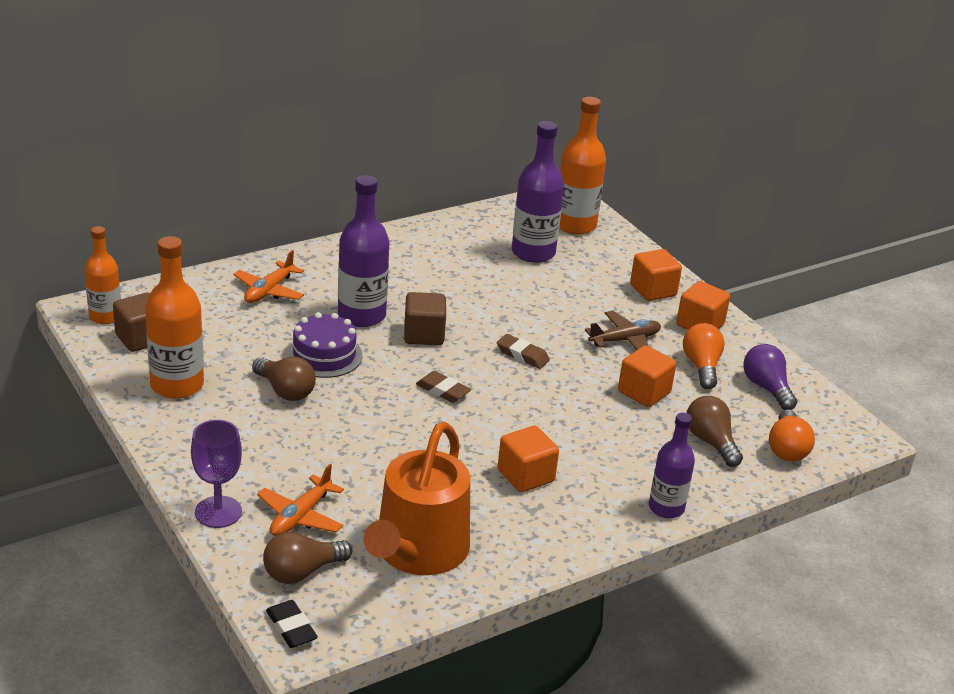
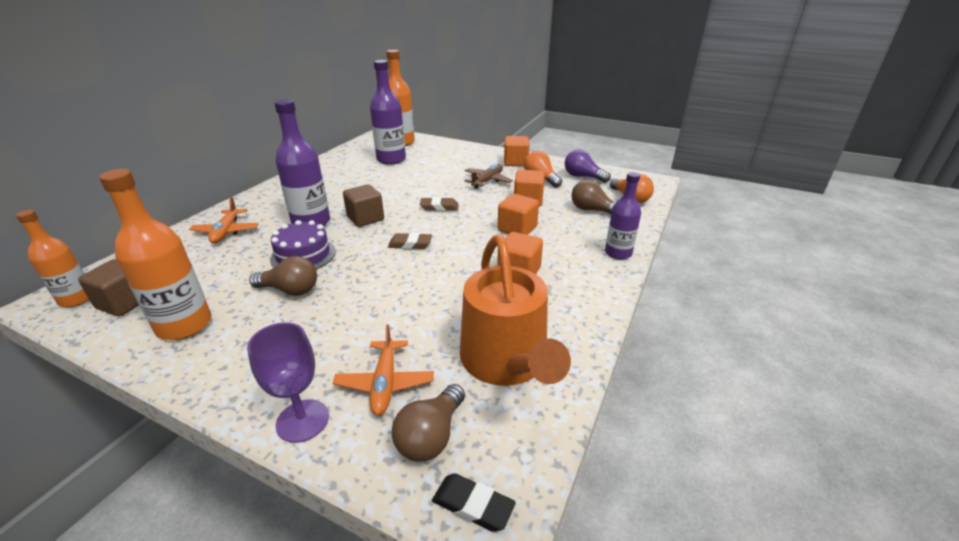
camera: 30 degrees left, 0 degrees up
(653, 290) = (474, 156): orange cube -> orange cube (517, 229)

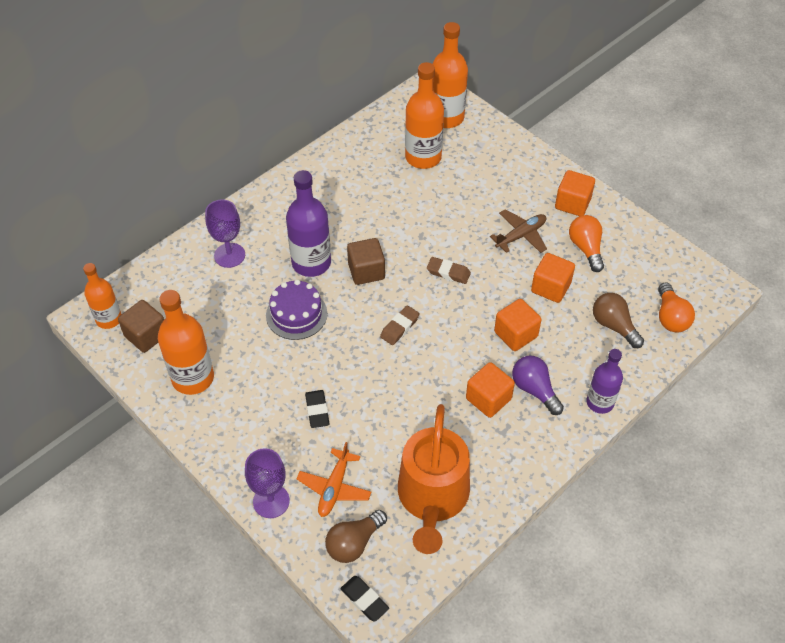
camera: 20 degrees right, 20 degrees up
(226, 231) = (229, 255): orange plane -> purple goblet
(290, 290) = (279, 361): brown light bulb -> none
(344, 319) = (317, 411): none -> black eraser
(391, 159) = (423, 157): purple bottle -> orange bottle
(410, 244) = (399, 327): brown eraser -> brown eraser turned 75 degrees counterclockwise
(583, 177) = (640, 258): purple light bulb -> purple light bulb (534, 390)

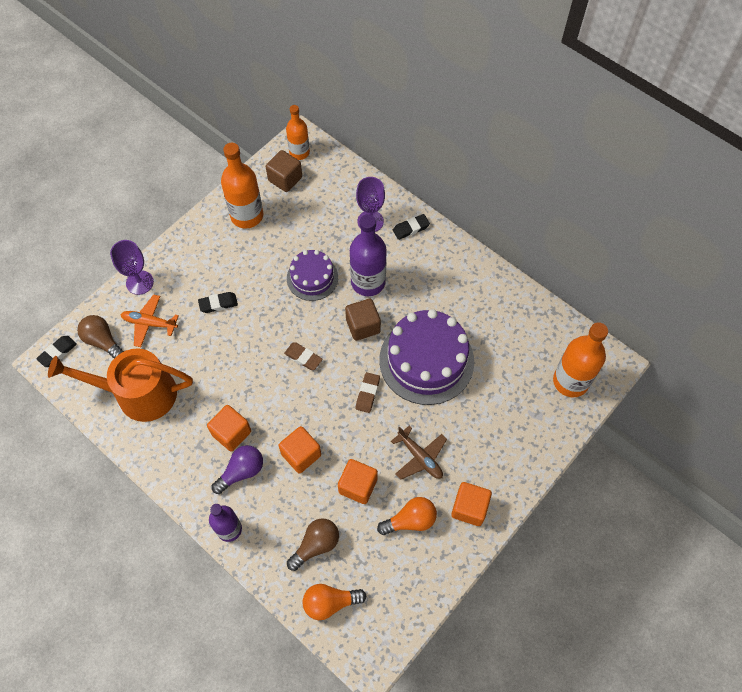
camera: 85 degrees right, 10 degrees up
(247, 220) = (411, 228): none -> black eraser
(414, 221) = (426, 360): none -> purple cake
(423, 157) = (510, 363): orange bottle -> none

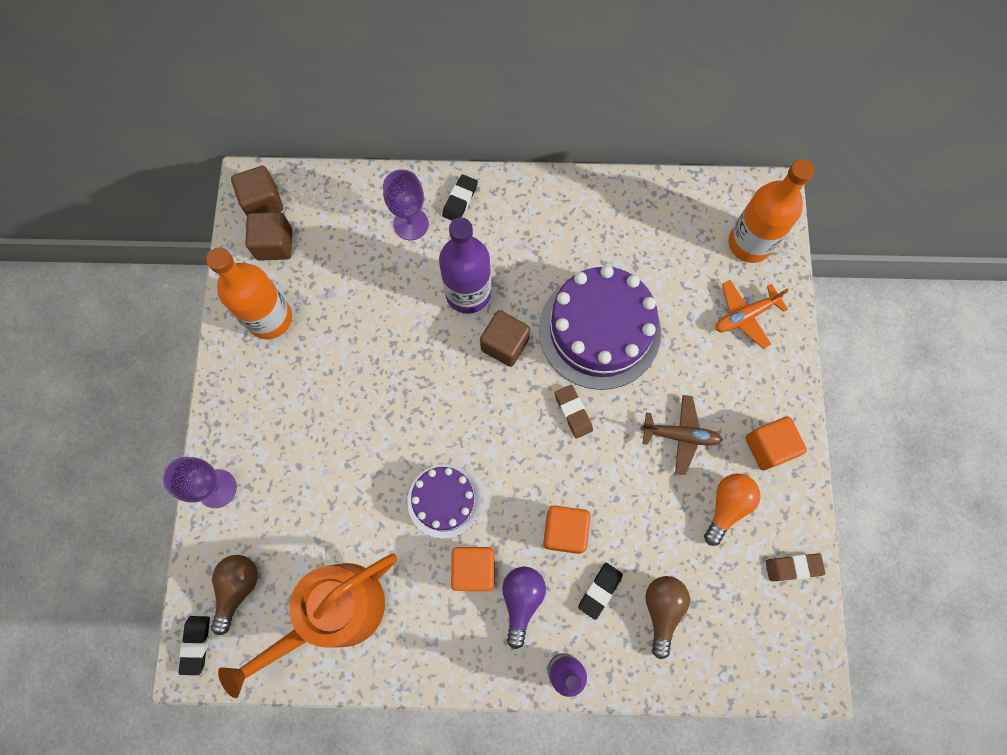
camera: 40 degrees left, 10 degrees up
(103, 341) = (237, 588): brown light bulb -> brown light bulb turned 105 degrees clockwise
(149, 323) = (272, 525): orange plane -> orange plane (745, 316)
(218, 304) = (330, 442): black eraser -> black eraser (600, 590)
(299, 152) = (263, 202): orange bottle -> brown cube
(303, 357) = (474, 427): brown eraser -> brown eraser (793, 567)
(312, 278) = (405, 333): purple cake -> purple cake (444, 501)
(330, 602) = (726, 654): orange light bulb -> none
(358, 486) = (648, 515): orange cube -> none

